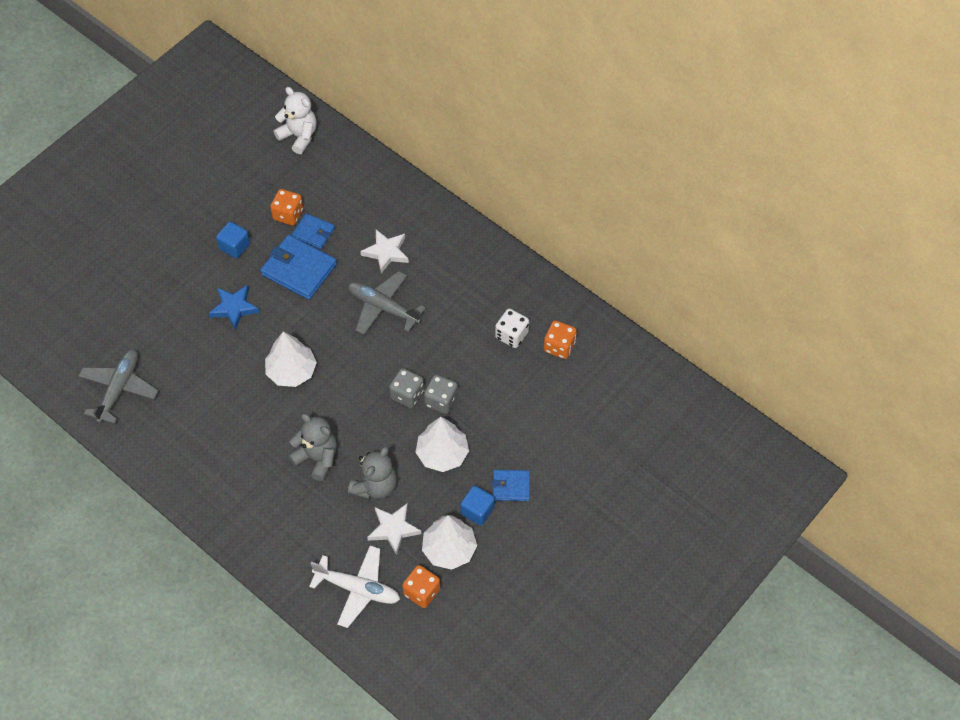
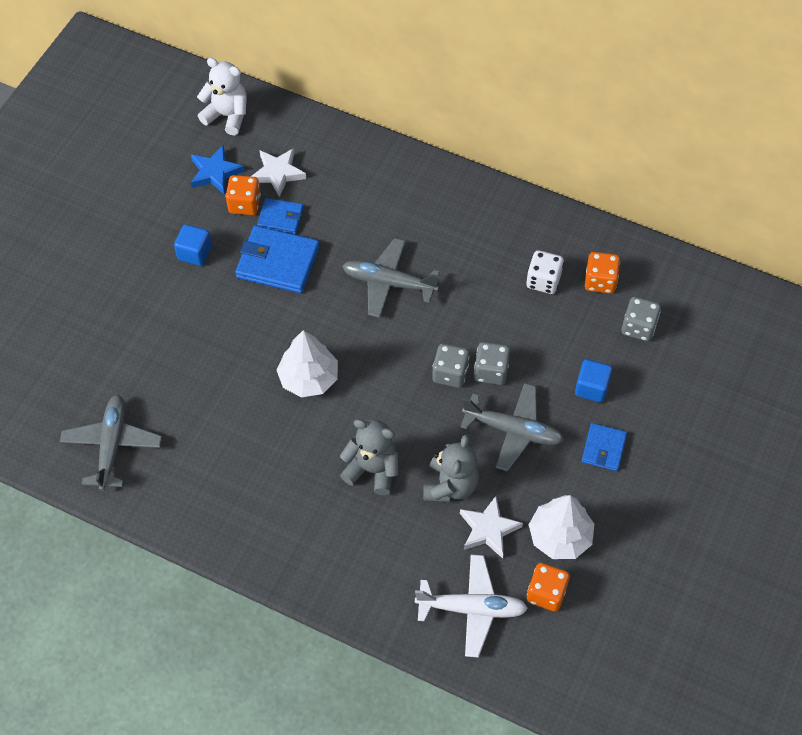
camera: 15 degrees left, 0 degrees up
(234, 308) = (217, 322): blue star -> blue star (215, 172)
(386, 252) = (371, 221): white star -> white star (278, 173)
(442, 454) = (513, 430): white tree -> grey plane
(477, 511) = (576, 485): blue cube -> blue cube (591, 388)
(511, 486) = (603, 448): blue wallet -> blue wallet turned 60 degrees counterclockwise
(577, 393) = (638, 327): none -> grey dice

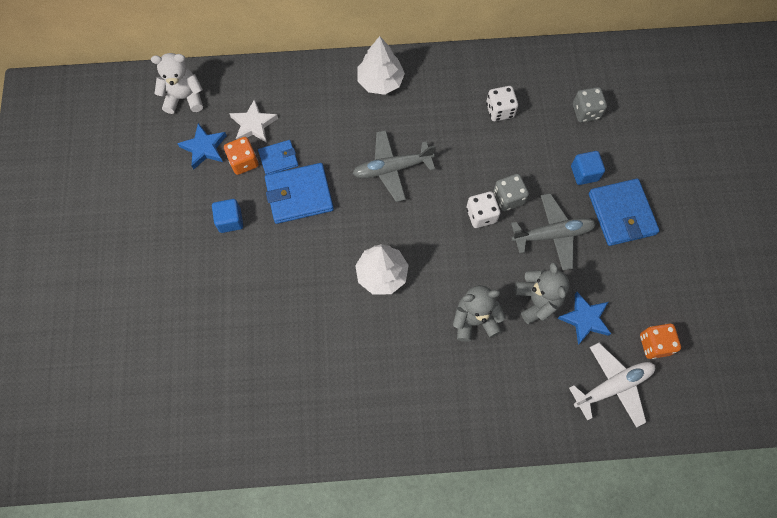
camera: 30 degrees left, 10 degrees up
(112, 445) = (266, 412): grey plane -> none
(450, 373) = (481, 215): grey dice -> white dice
(488, 529) = (585, 319): white star -> blue star
(560, 536) = (635, 296): white tree -> white tree (380, 81)
(600, 281) = (538, 91): orange dice -> none
(603, 448) = (621, 214): blue wallet -> blue wallet, size x1.72

